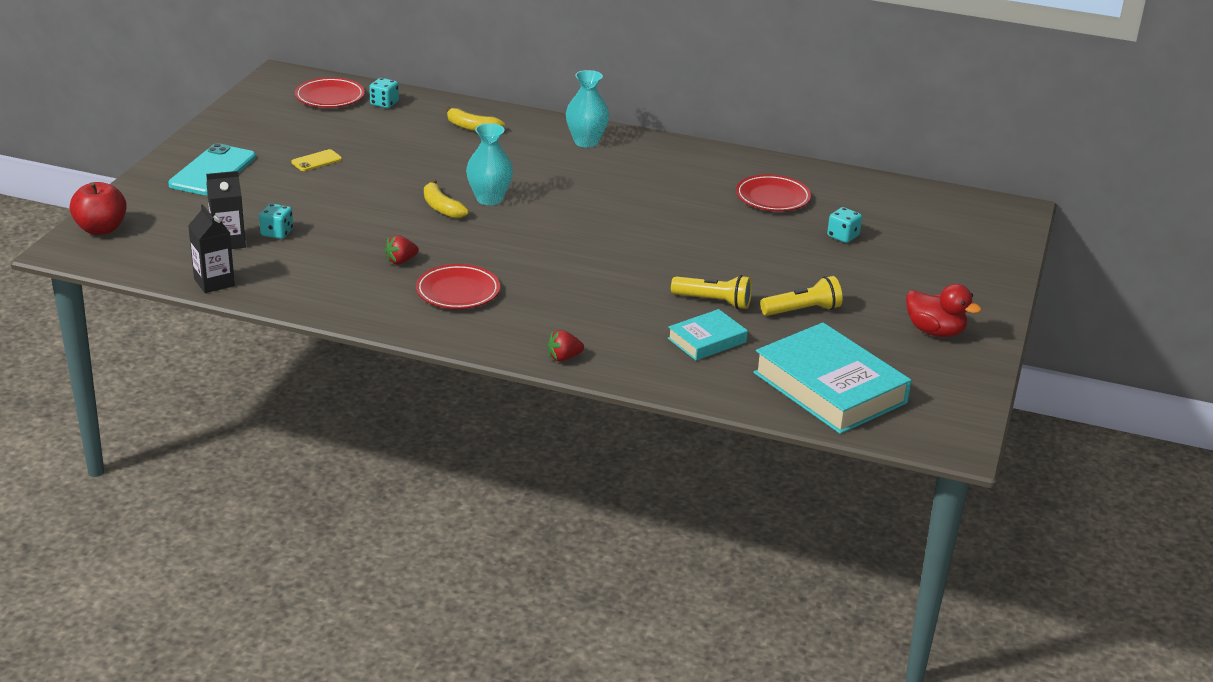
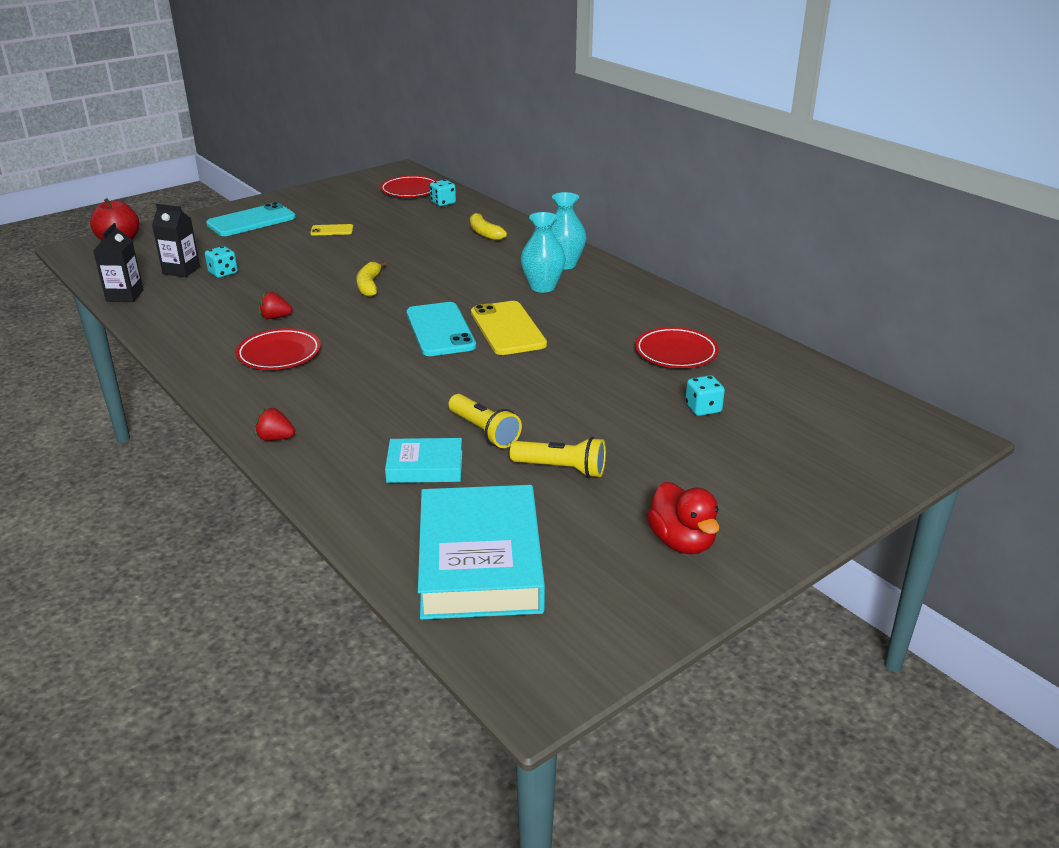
camera: 35 degrees right, 0 degrees up
(489, 199) = (417, 288): turquoise vase -> turquoise vase (542, 287)
(564, 231) = (440, 330): none -> turquoise phone
(619, 214) = (508, 329): none -> yellow phone

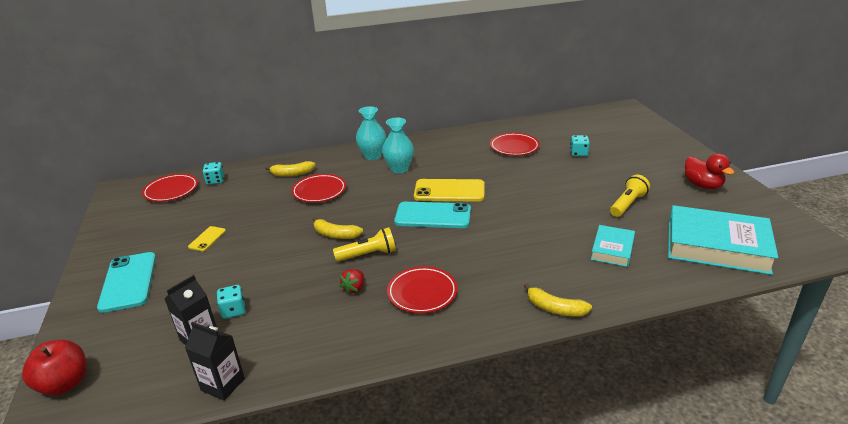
camera: 65 degrees left, 0 degrees up
(275, 438) = (555, 308): red strawberry -> yellow banana
(455, 256) = (319, 191): none -> red plate
(484, 431) = (578, 221): yellow flashlight -> yellow flashlight (368, 255)
(681, 542) = (702, 185): red duck -> red duck turned 60 degrees clockwise

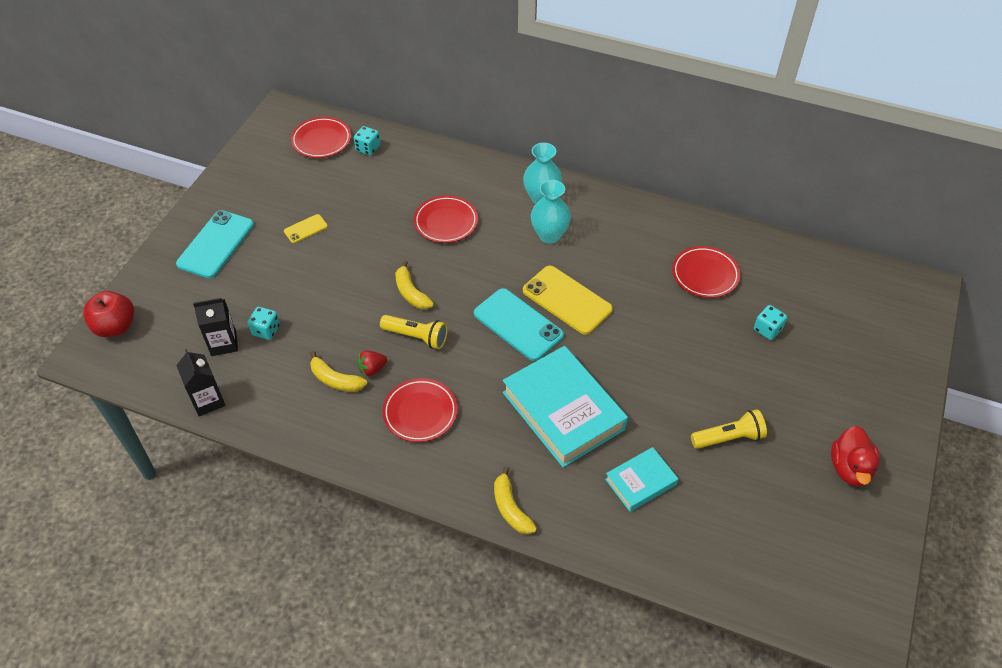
camera: 35 degrees right, 20 degrees up
(292, 174) = (442, 180): yellow banana -> yellow banana (335, 380)
(717, 246) = (751, 552): turquoise book -> turquoise book (563, 411)

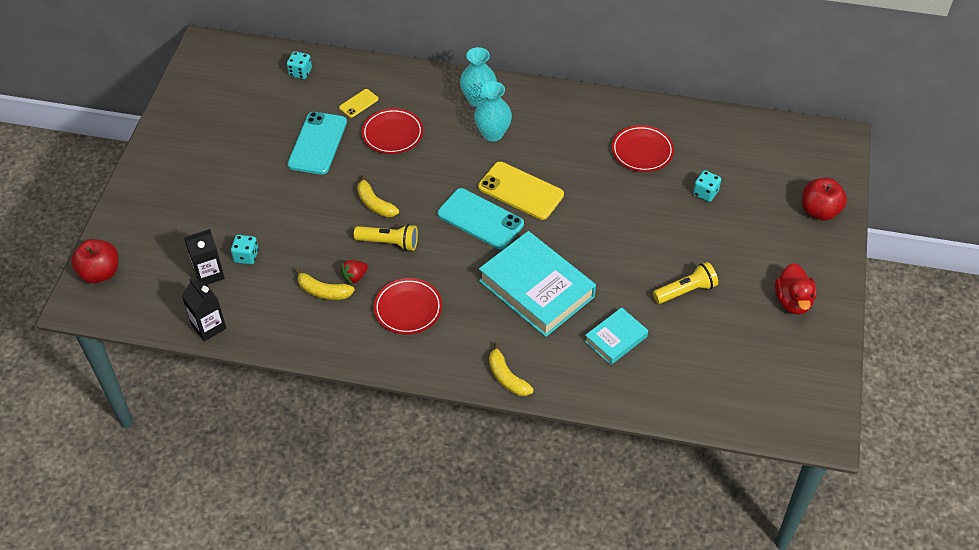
camera: 10 degrees left, 0 degrees up
(216, 244) = (175, 183): turquoise phone -> turquoise phone (318, 143)
(305, 229) = (259, 157): yellow phone -> yellow phone (358, 103)
(321, 140) = (252, 70): red plate -> none
(893, 368) = (819, 211): none -> red apple

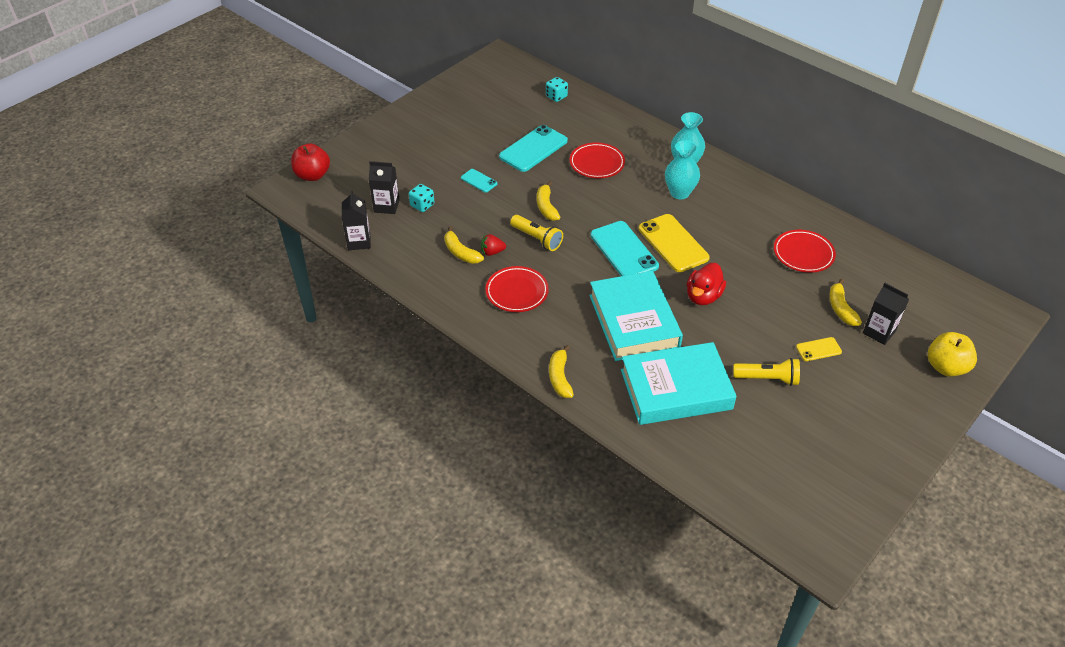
camera: 30 degrees right, 5 degrees down
(286, 203) = (479, 181): none -> turquoise phone
(358, 103) = (585, 133): yellow phone -> yellow phone (818, 349)
(615, 339) = (676, 389): turquoise book -> turquoise book, size x1.90
(705, 193) = (841, 308): turquoise dice -> yellow banana
(749, 202) = (879, 332): none -> black carton
(793, 301) = (867, 431): red duck -> red duck (703, 296)
(819, 211) = (946, 367): red apple -> yellow apple

